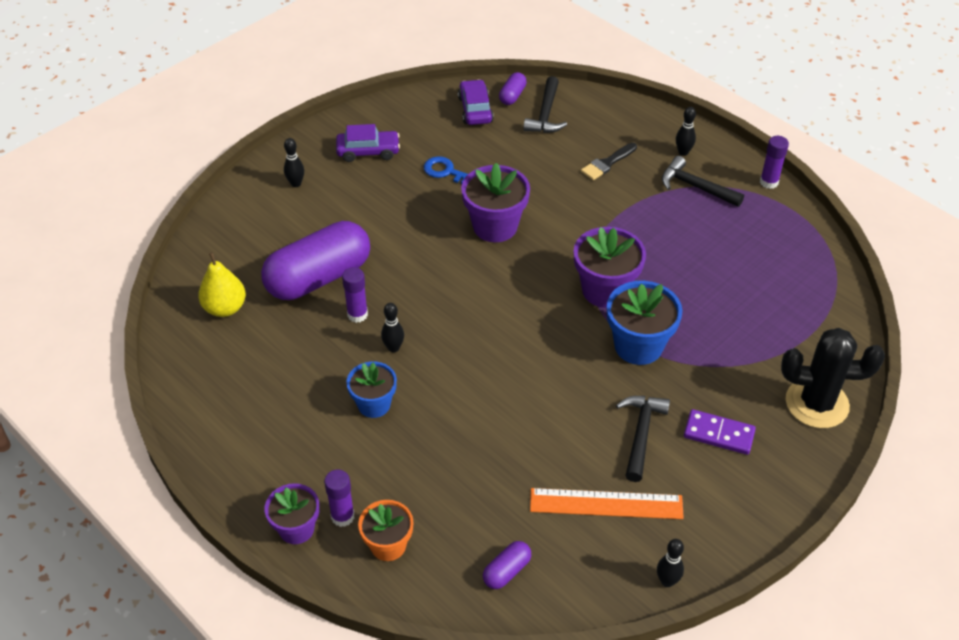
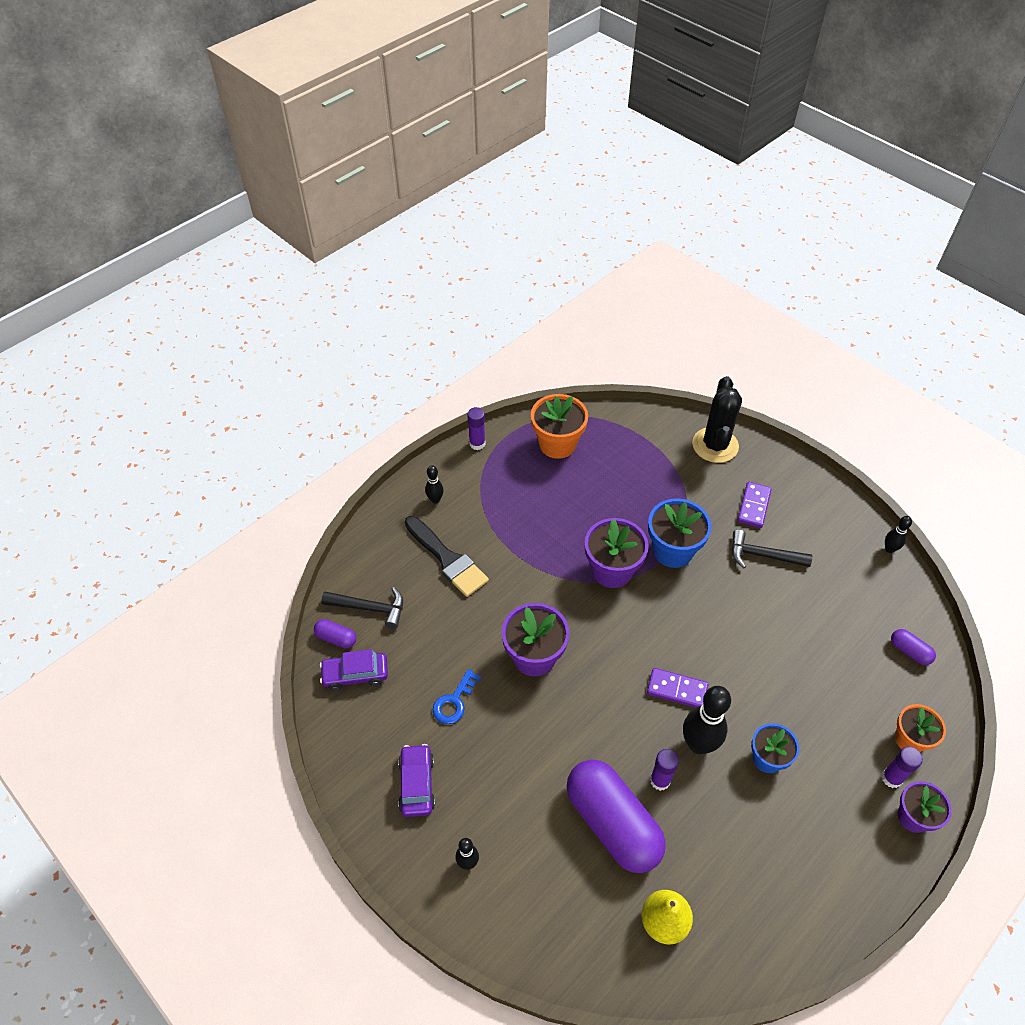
camera: 90 degrees left, 5 degrees up
(393, 348) = (698, 744): black bowling pin -> black bowling pin, size x1.95
(456, 335) = (677, 689): none -> purple domino
(606, 504) = (833, 582): orange ruler -> none
(607, 163) = (447, 559): black brush -> black brush, size x1.68
(696, 187) = (482, 494): black hammer -> none
(783, 249) = (557, 444): none -> orange flower pot

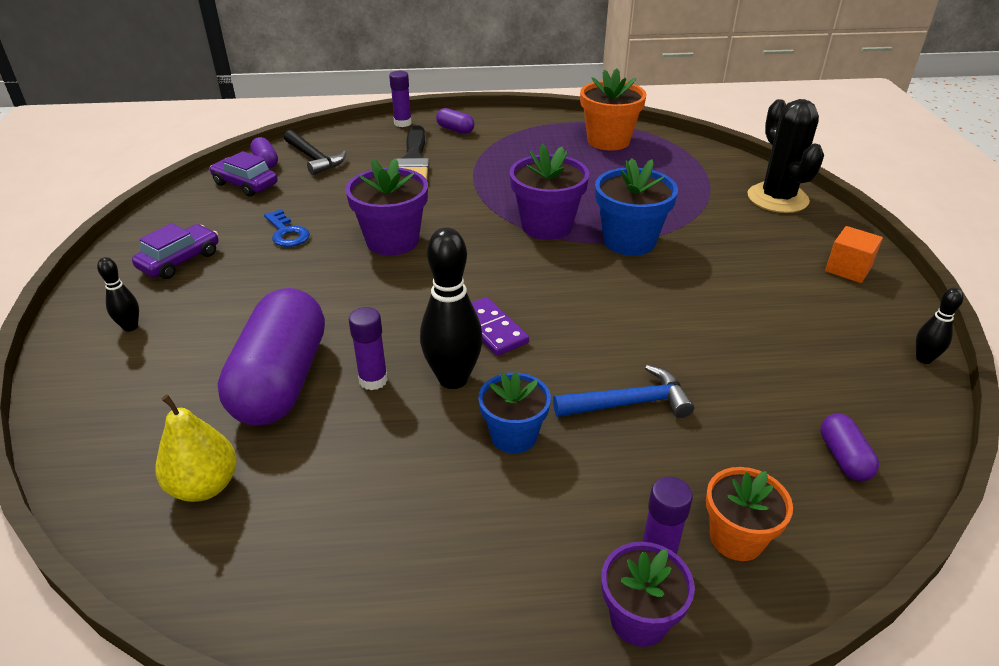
camera: 40 degrees right, 15 degrees down
(435, 499) = (455, 129): black bowling pin -> purple capsule
(454, 701) = (287, 233): blue key -> blue key turned 105 degrees counterclockwise
(477, 444) = (536, 117): purple glue stick -> purple glue stick (402, 123)
(715, 445) = (777, 198): black cactus -> black cactus turned 60 degrees counterclockwise
(754, 506) = (769, 252): purple domino -> none
(763, 555) = (732, 288): black hammer -> none
(795, 690) = (628, 403): none -> blue hammer
(803, 494) = (848, 269): none -> orange cube

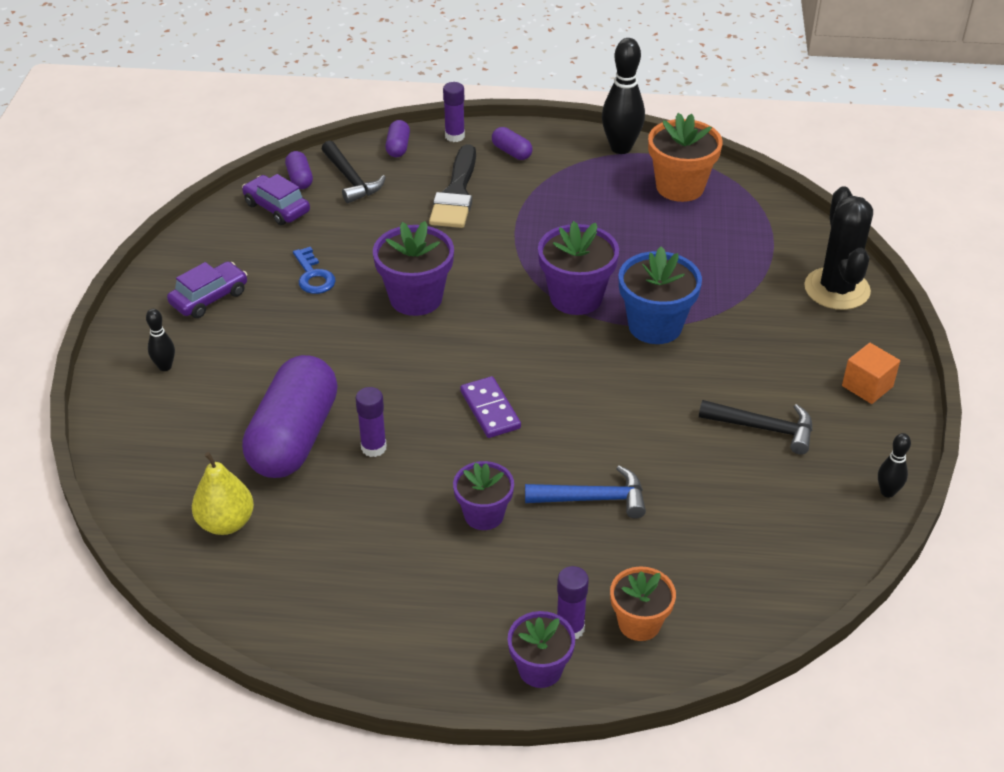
camera: 10 degrees right, 5 degrees up
(453, 379) = (444, 455): black bowling pin -> black bowling pin (621, 148)
(513, 436) = (484, 515): blue flower pot -> purple flower pot
(771, 315) = (763, 428): none -> black hammer
(843, 458) = (761, 572): purple capsule -> purple capsule (398, 147)

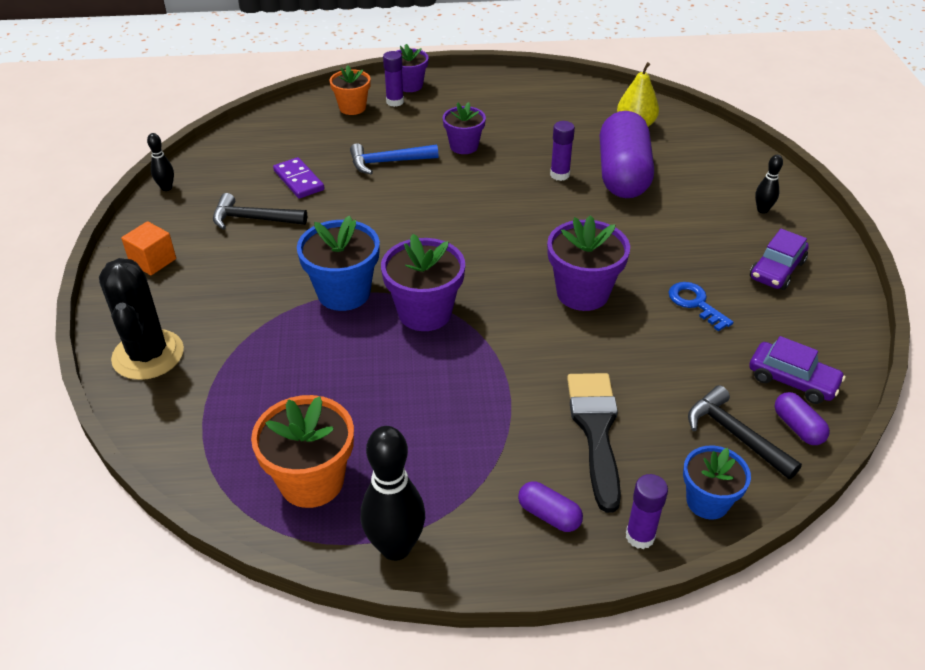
camera: 170 degrees right, 0 degrees up
(398, 147) = (707, 501): purple capsule -> blue flower pot
(490, 410) = (479, 208): purple domino -> purple domino (298, 180)

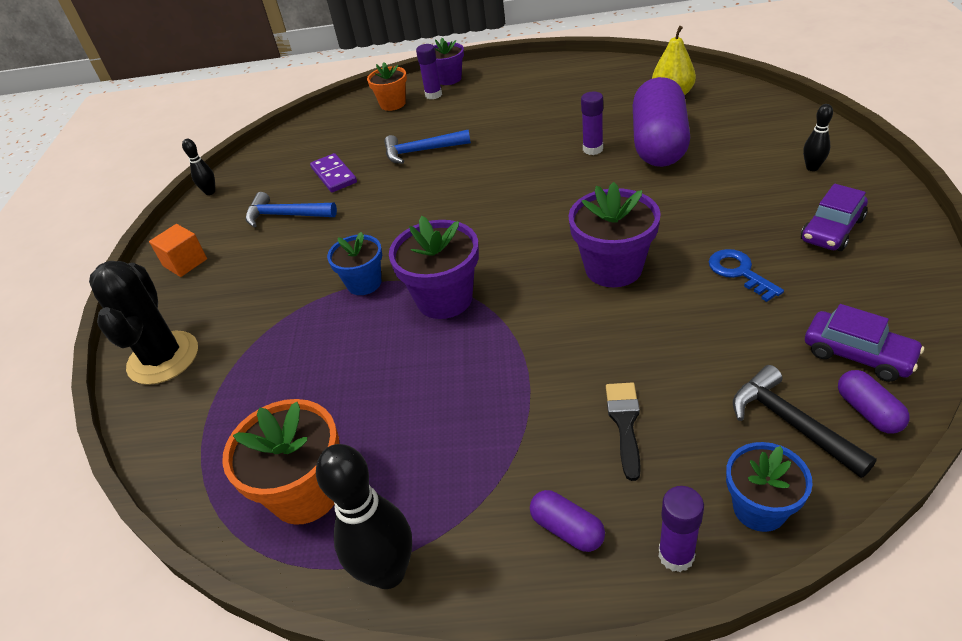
camera: 10 degrees right, 0 degrees up
(253, 219) = (286, 215): black hammer -> blue hammer
(344, 293) = (364, 283): blue flower pot -> blue flower pot, size x0.65
(464, 146) = (497, 130): purple flower pot -> none
(596, 430) = (625, 423): black brush -> black brush, size x0.59

